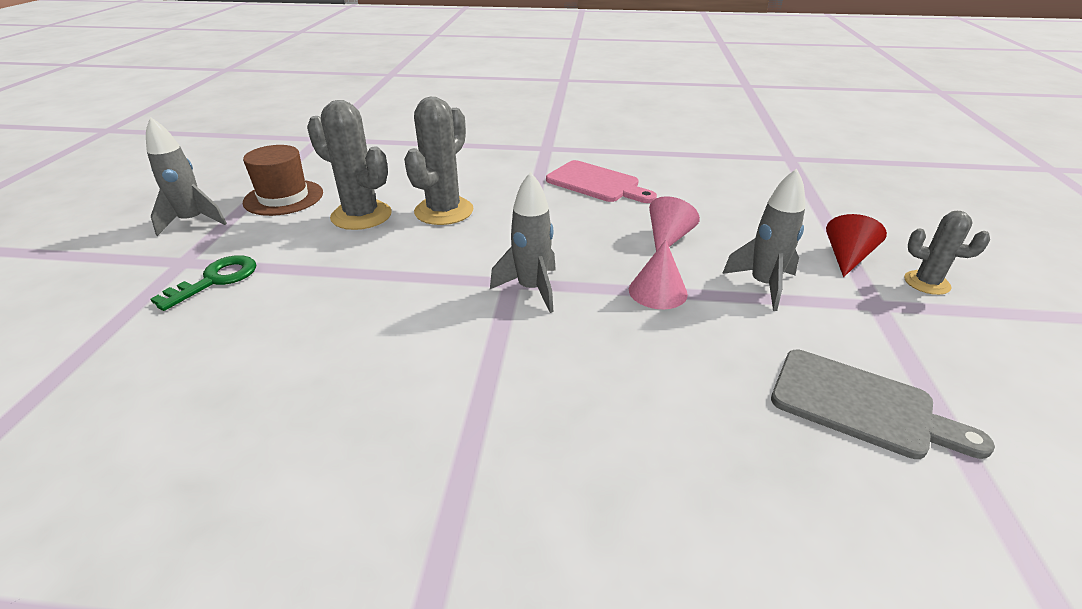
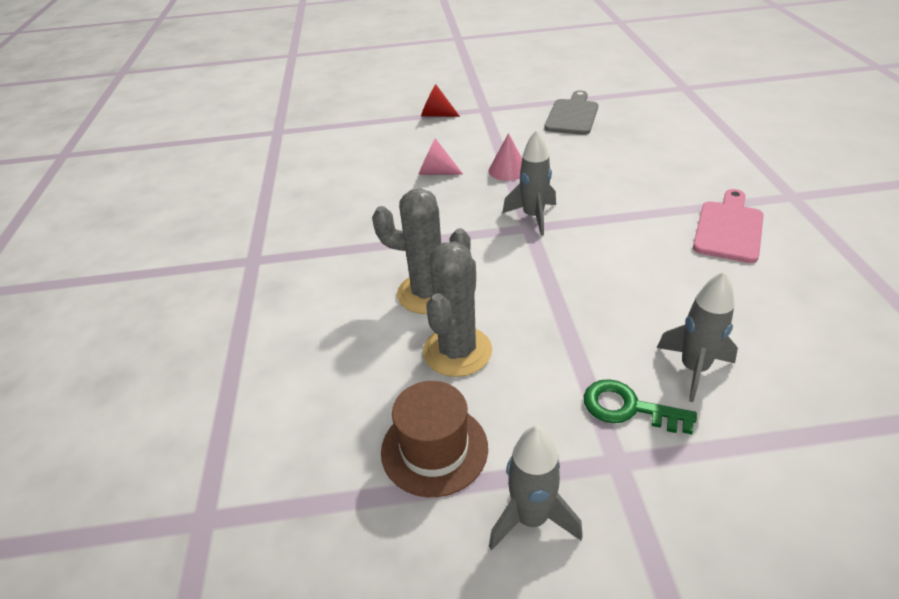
camera: 100 degrees left, 5 degrees up
(596, 183) = (343, 214): pink cutting board -> pink cutting board (728, 228)
(763, 285) = (481, 138): grey rocket -> grey rocket (693, 369)
(926, 283) = (455, 96): grey cactus -> none

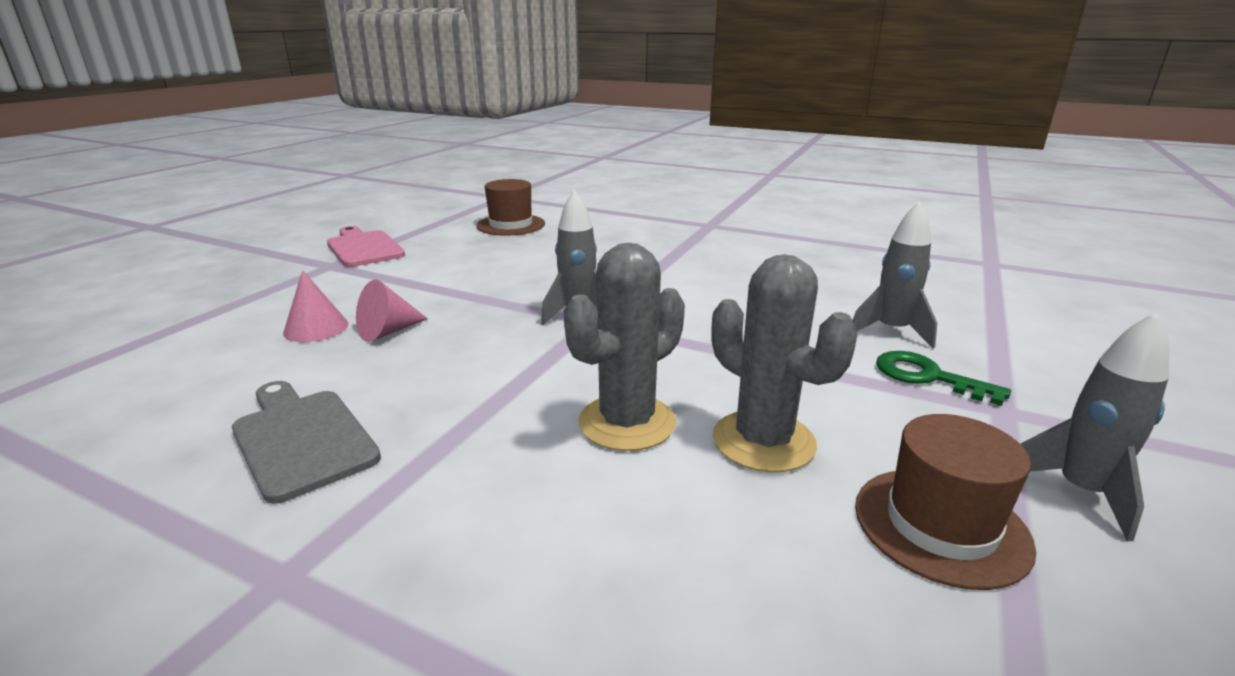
camera: 60 degrees left, 15 degrees down
(436, 115) = (270, 290): red cone -> none
(508, 170) = (471, 295): pink cone -> pink cone (316, 328)
(572, 115) = (445, 239): grey cutting board -> grey cutting board (301, 438)
(628, 408) = (927, 377): green key -> green key turned 75 degrees clockwise
(635, 121) = (511, 225): none -> brown hat
(728, 228) = (720, 254): pink cutting board -> pink cutting board (363, 248)

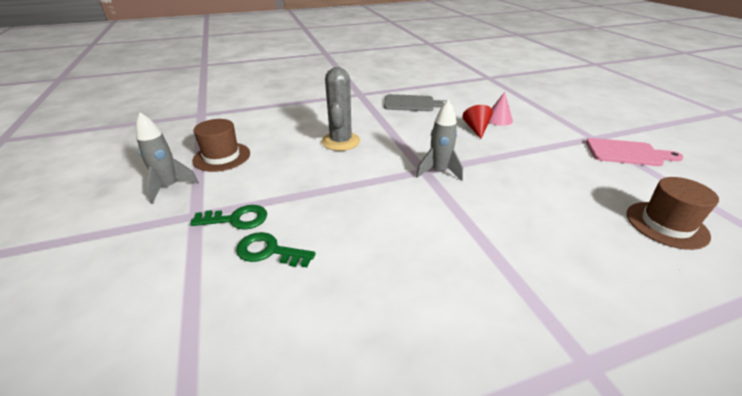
camera: 135 degrees right, 10 degrees up
(388, 331) = (476, 129): pink cone -> red cone
(763, 441) = (291, 156): grey cactus -> none
(891, 331) = (269, 251): grey rocket -> green key

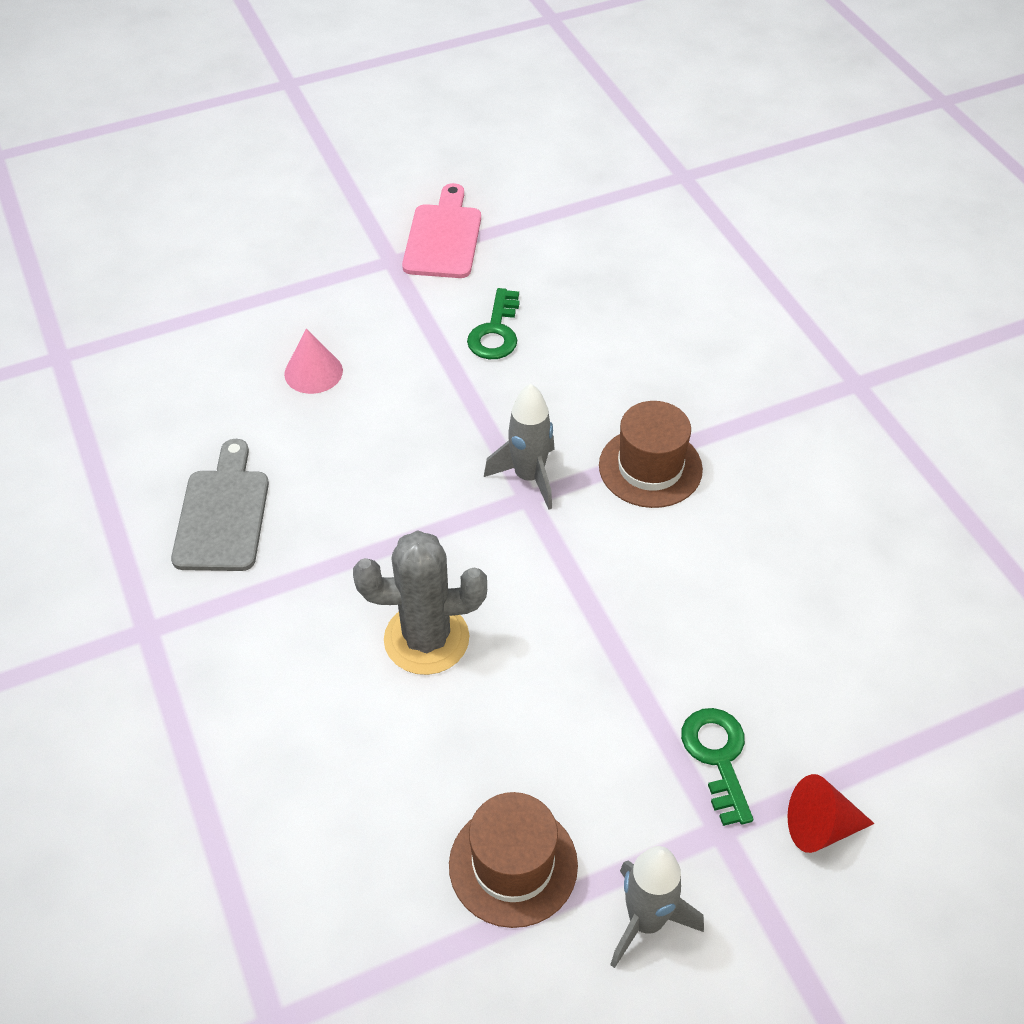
camera: 95 degrees left, 15 degrees up
(269, 251) = (779, 687): green key -> green key (496, 332)
(476, 129) = (360, 411): red cone -> red cone (820, 827)
(666, 224) = (626, 259): brown hat -> brown hat (650, 467)

